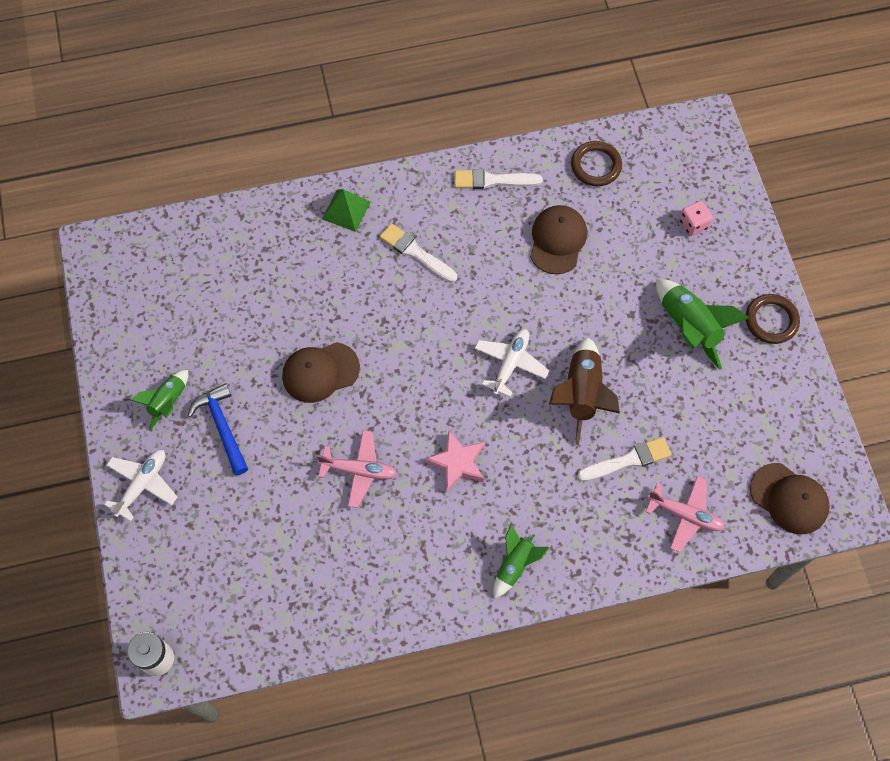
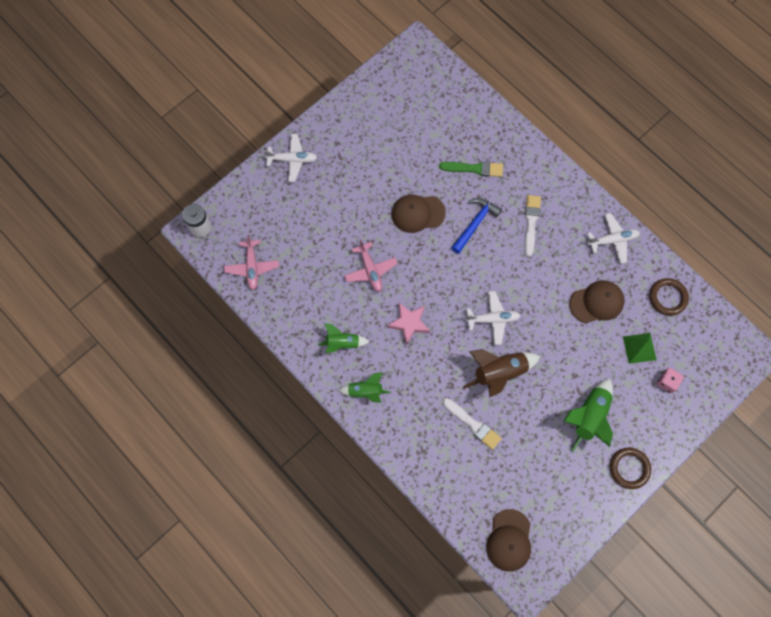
camera: 60 degrees right, 5 degrees up
(168, 402) = (348, 143): green rocket -> green rocket (342, 343)
(222, 427) = (351, 180): blue hammer -> blue hammer (475, 224)
(305, 275) = (474, 169): none -> green brush
(320, 372) = (418, 213): brown cap -> brown cap turned 45 degrees counterclockwise
(346, 210) = (532, 166): green pyramid -> green pyramid (639, 348)
(493, 180) = (613, 240): white brush -> white plane
(685, 515) = (458, 478): pink plane -> pink plane (252, 267)

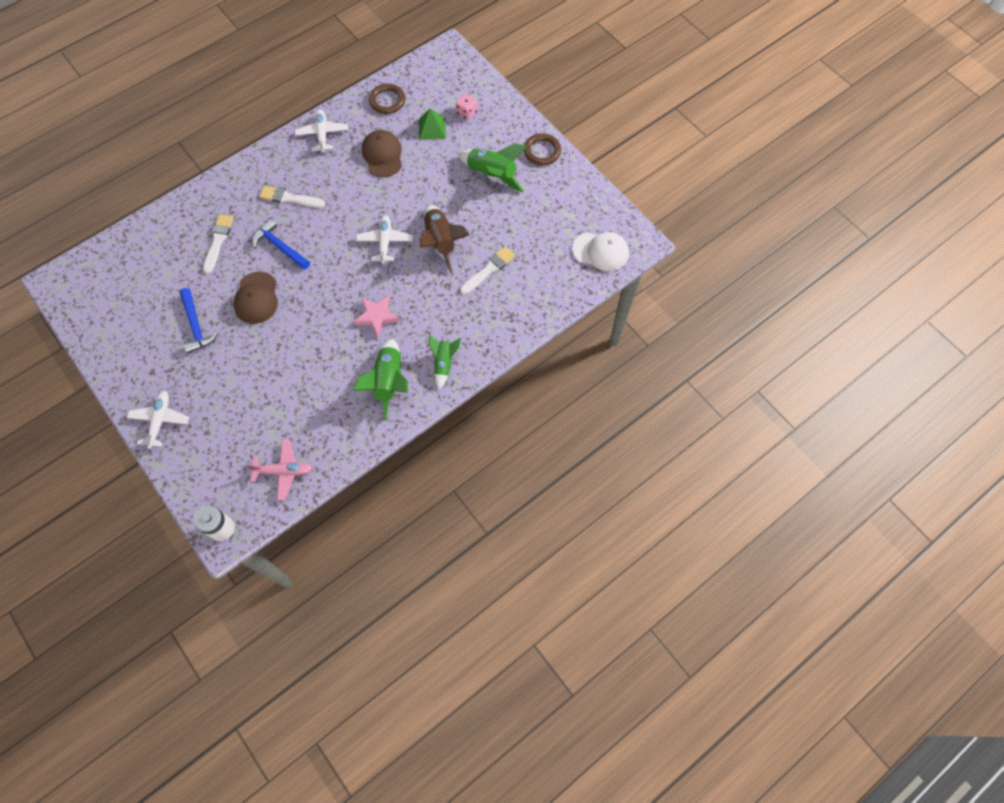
camera: 85 degrees left, 5 degrees down
(342, 343) = (388, 382): green rocket -> green rocket, size x1.60
(370, 270) = (311, 349): pink plane -> none
(384, 169) = (196, 326): none -> blue hammer
(474, 169) = (218, 241): green brush -> white brush
(509, 540) = (601, 251): brown cap -> white cap

